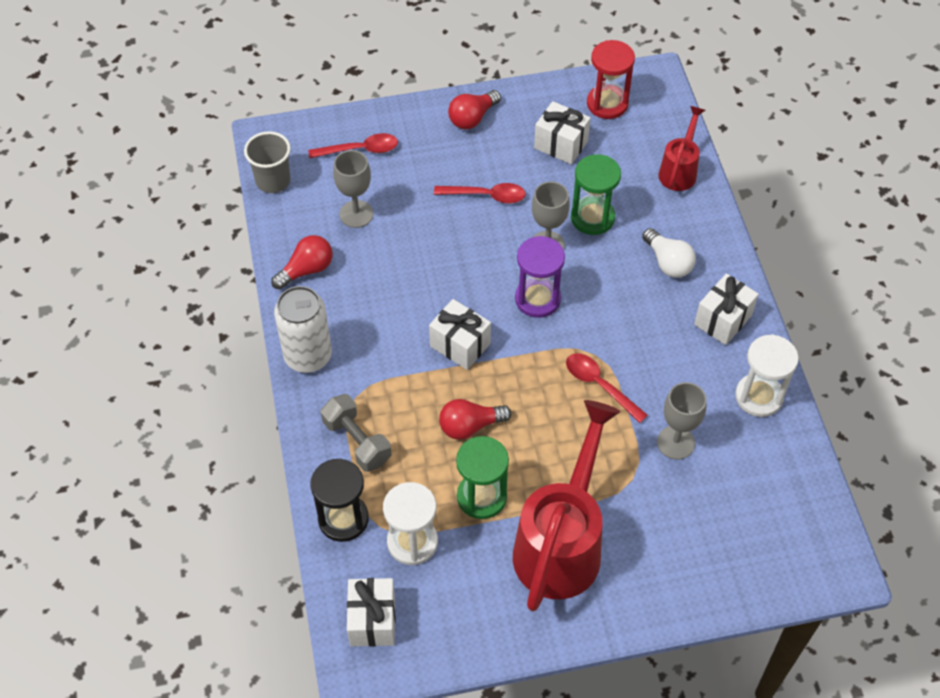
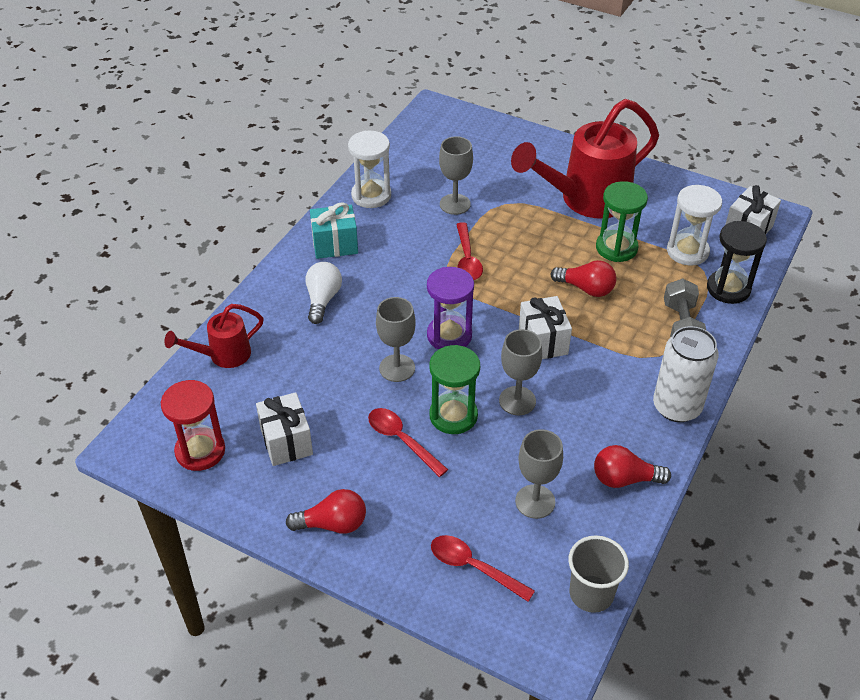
camera: 140 degrees left, 10 degrees down
(434, 279) = (517, 401): none -> grey goblet
(592, 218) = (337, 365): green hourglass -> green hourglass (453, 415)
(722, 320) = (335, 245): white gift -> turquoise gift

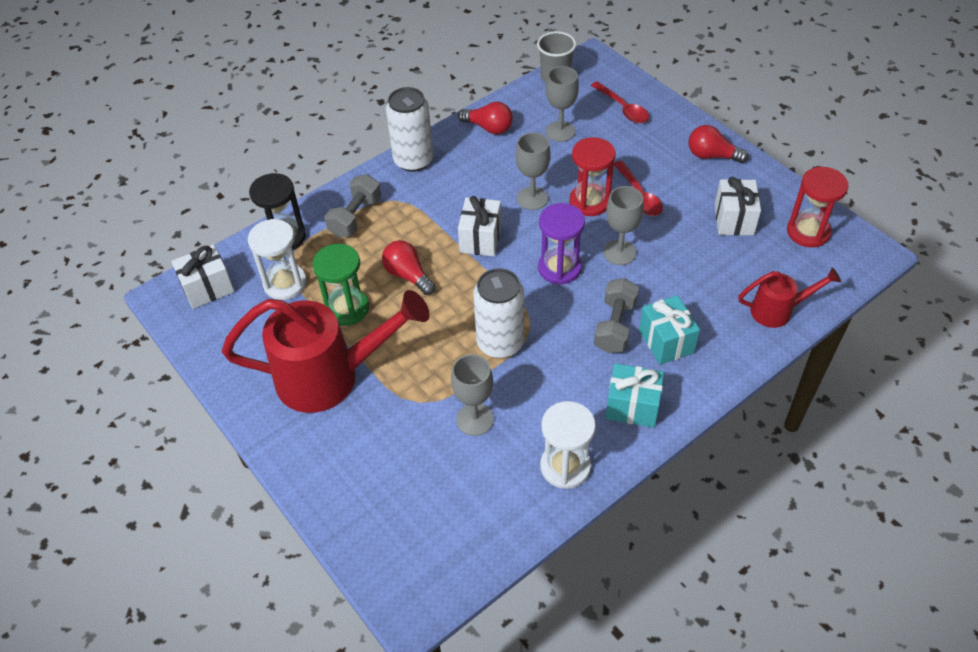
camera: 155 degrees left, 5 degrees up
(323, 299) = (666, 341): white light bulb -> turquoise gift
(373, 299) = (615, 326): none -> grey dumbbell
(453, 415) = (589, 202): green hourglass -> red hourglass
(467, 259) = (500, 343): red spoon -> white can

